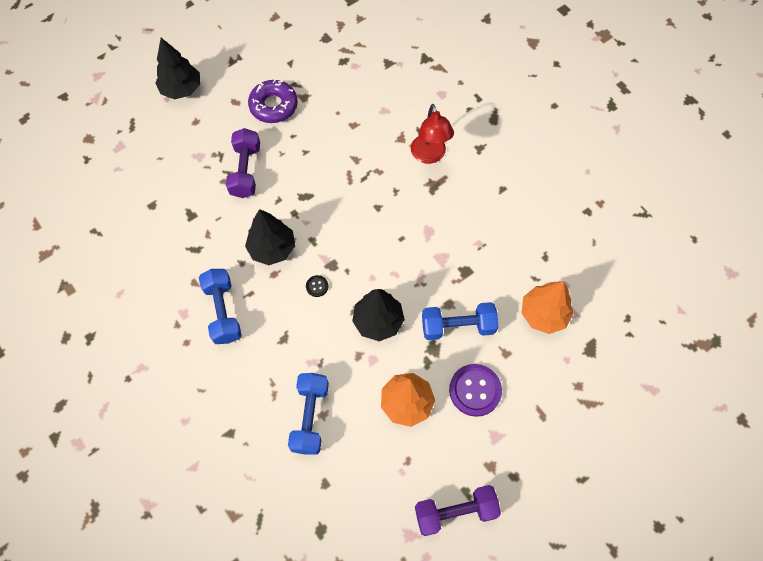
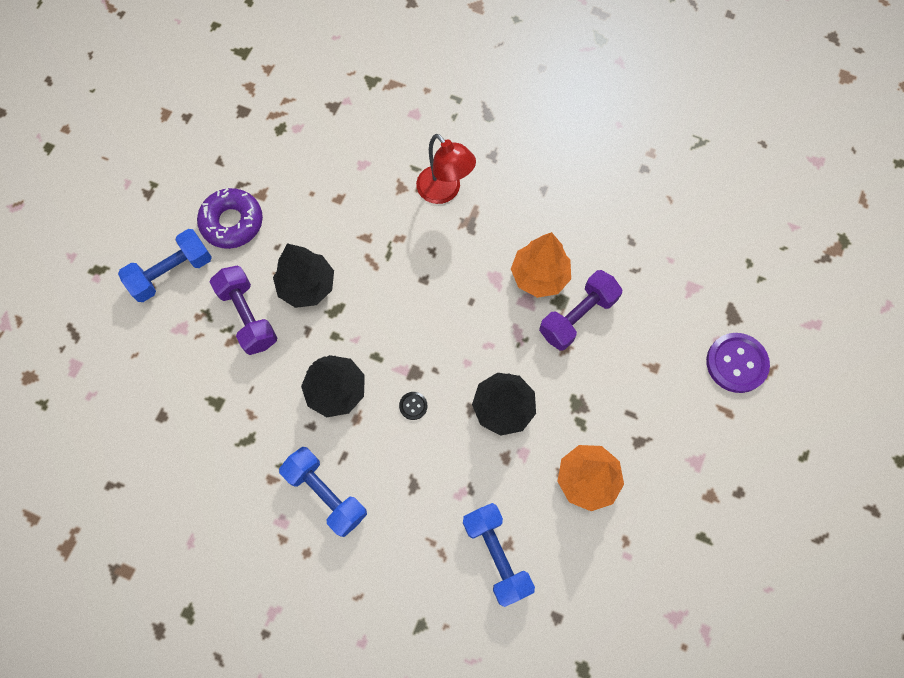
camera: 30 degrees left, 5 degrees up
(181, 89) = (107, 257): black tree -> black tree (307, 286)
(455, 512) = (705, 565): purple dumbbell -> purple dumbbell (577, 316)
(458, 326) = (589, 366): blue dumbbell -> blue dumbbell (172, 273)
(475, 390) = (647, 425): purple button -> purple button (736, 363)
(543, 314) = (666, 304): orange tree -> orange tree (539, 276)

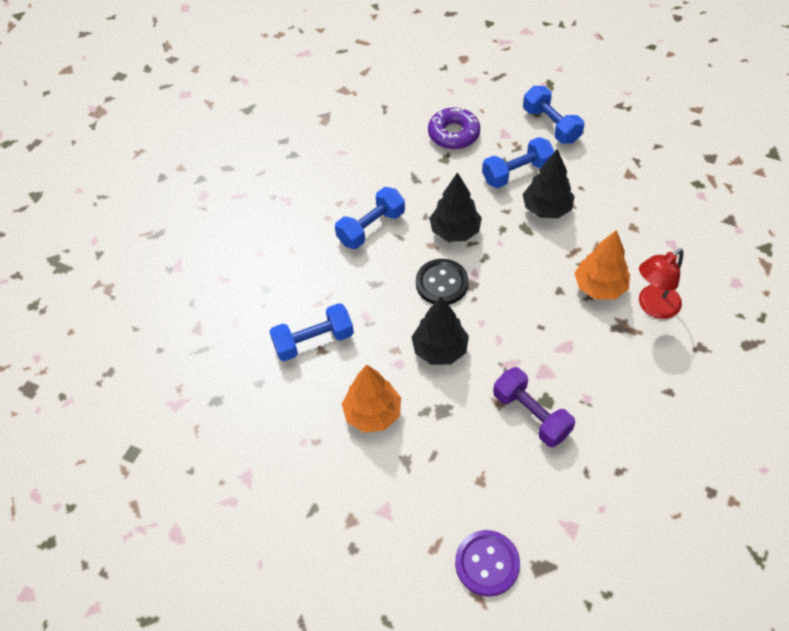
camera: 95 degrees right, 15 degrees down
(232, 222) = (600, 158): purple donut -> purple donut (453, 134)
(248, 316) = (517, 173): purple dumbbell -> blue dumbbell
(413, 406) = (442, 283): black button -> black button, size x2.18
(539, 276) = (571, 383): orange tree -> orange tree (599, 287)

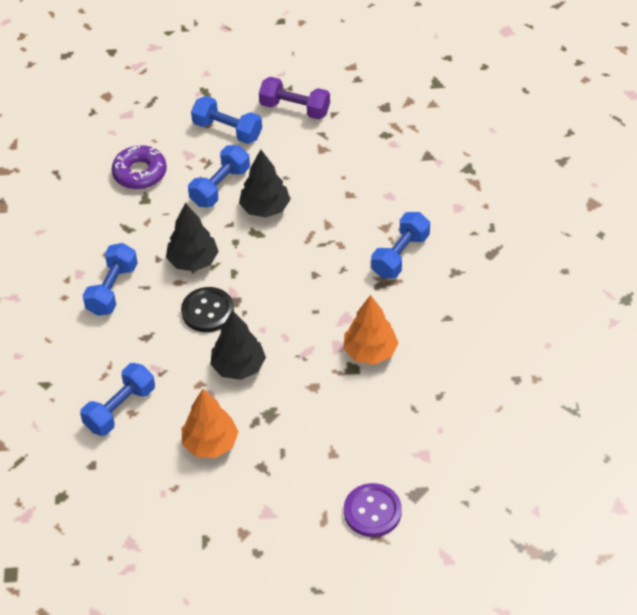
camera: 30 degrees left, 5 degrees down
(531, 415) = (346, 385): purple dumbbell -> purple dumbbell (295, 108)
(599, 287) = (347, 257): orange tree -> orange tree (370, 352)
(653, 307) = (400, 255): red lamp -> blue dumbbell

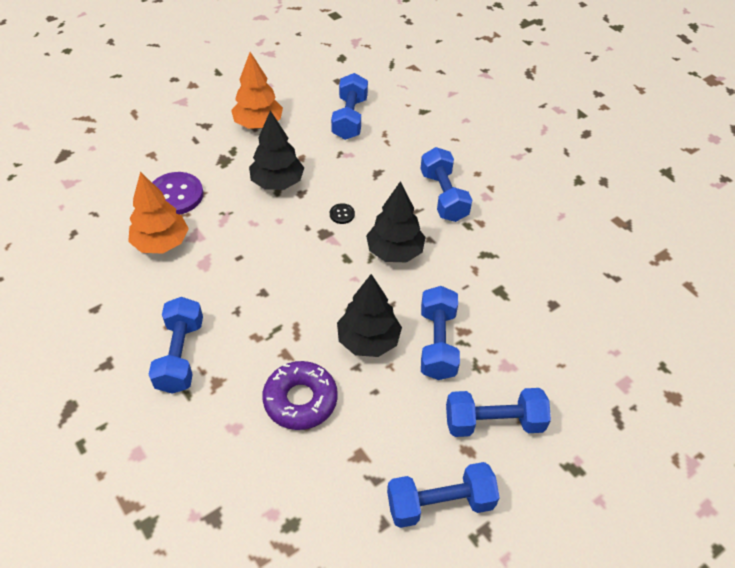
camera: 145 degrees right, 0 degrees up
(140, 173) = (535, 317): purple donut -> purple donut (300, 400)
(207, 311) = (342, 214): black button -> black button, size x0.46
(295, 108) = (440, 503): purple dumbbell -> blue dumbbell
(372, 511) = (96, 131): purple button -> purple button (176, 195)

